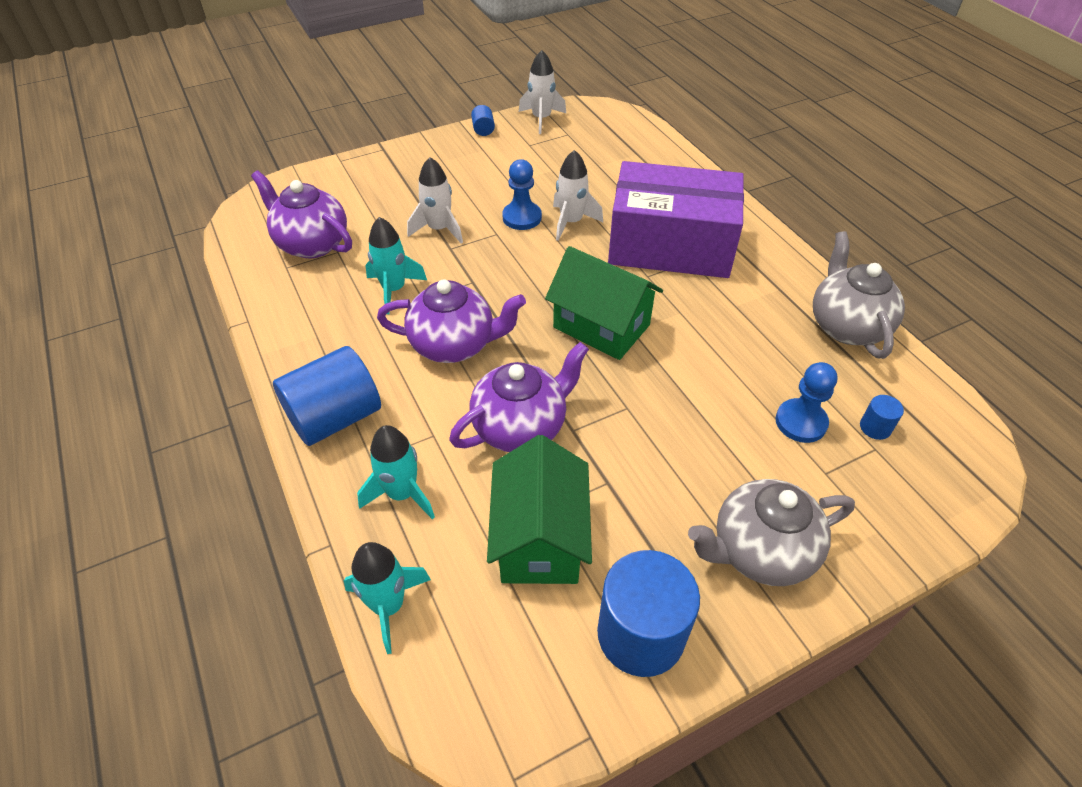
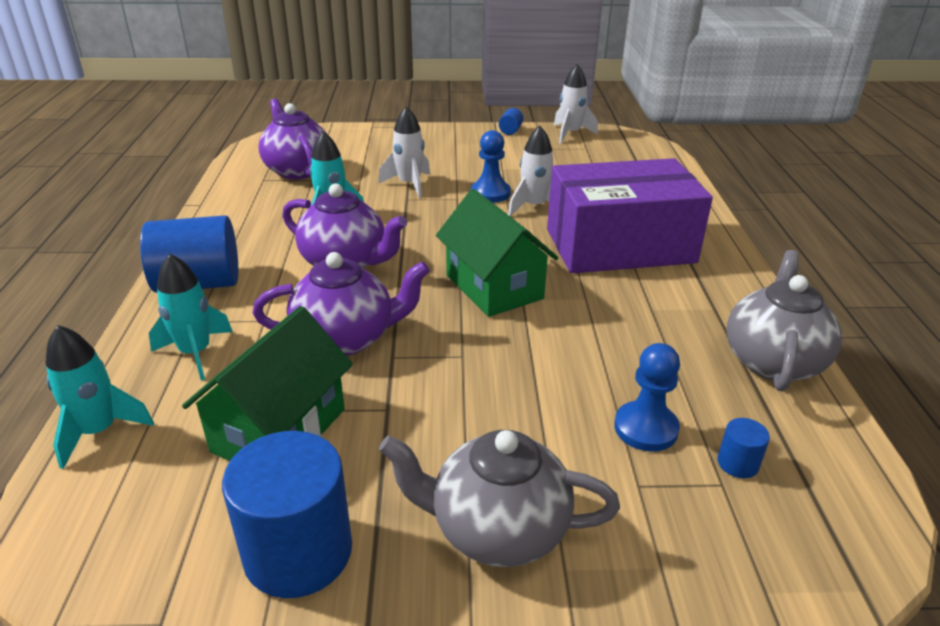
camera: 25 degrees right, 15 degrees down
(670, 245) = (619, 246): purple box -> purple box turned 45 degrees counterclockwise

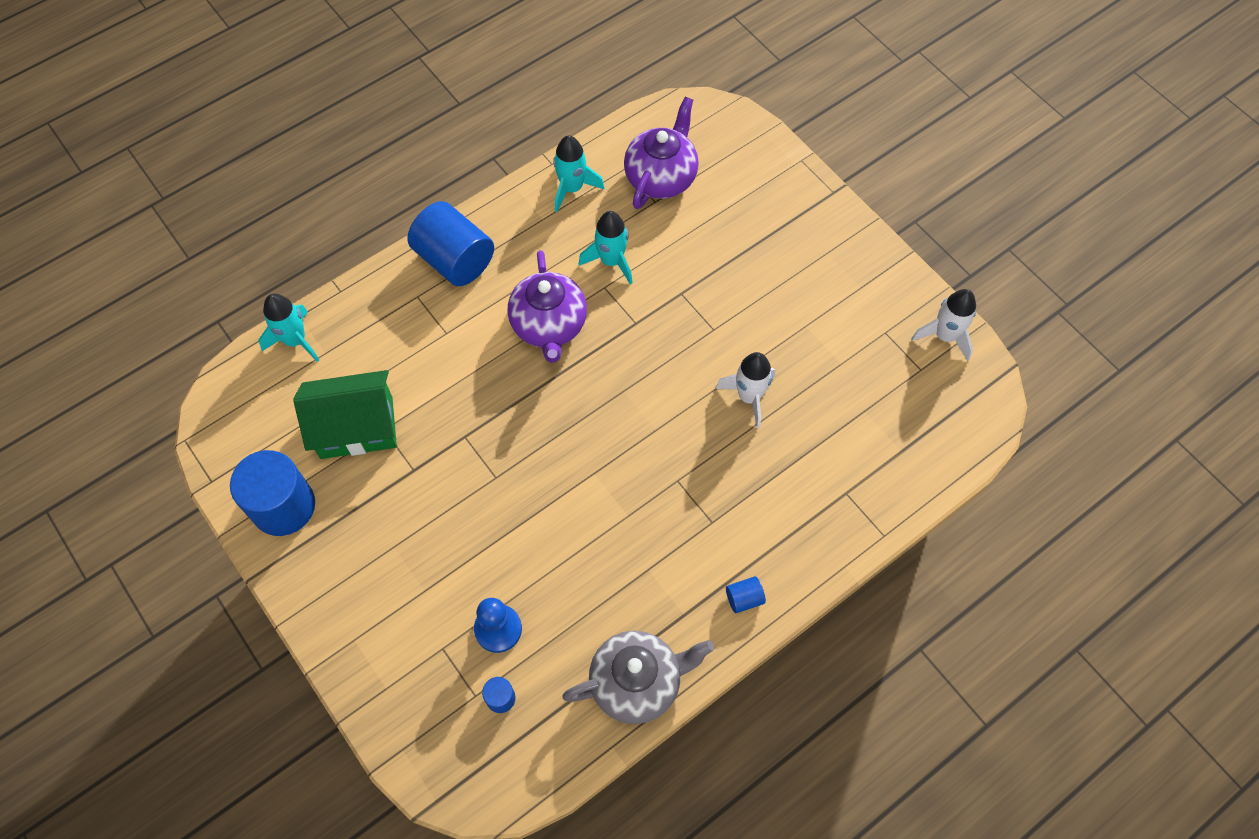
camera: 55 degrees right, 30 degrees up
(195, 353) = (387, 325): turquoise rocket -> turquoise rocket (572, 188)
(346, 338) = (462, 396): purple teapot -> none
(409, 184) = (707, 277): white rocket -> none
(490, 193) = (745, 348): blue pawn -> none
(494, 287) = (594, 444): green house -> none
(497, 529) = (358, 591): grey teapot -> none
(510, 131) = (901, 279): blue cylinder -> blue cylinder (744, 598)
(619, 246) = (732, 500): purple box -> none

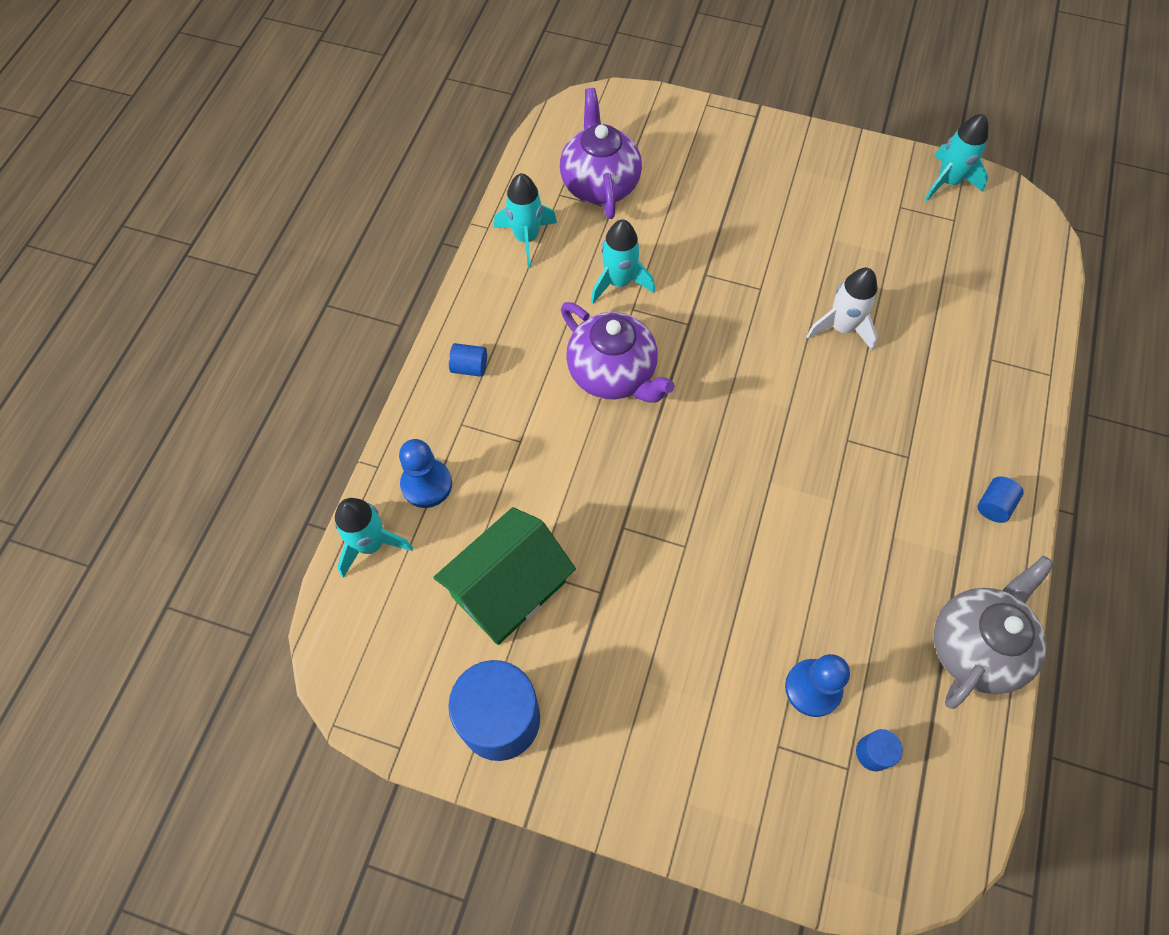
camera: 35 degrees left, 0 degrees up
(361, 323) = (426, 484): none -> blue pawn
(455, 259) = (469, 367): blue cylinder -> blue cylinder, size x0.43
(945, 336) = (948, 182): white rocket -> turquoise rocket

